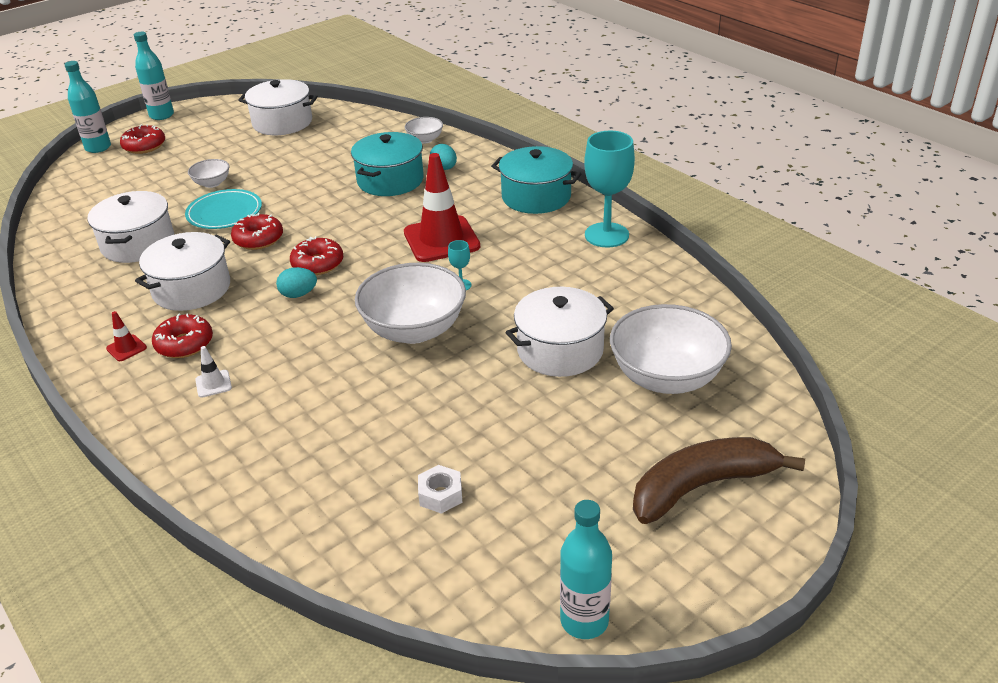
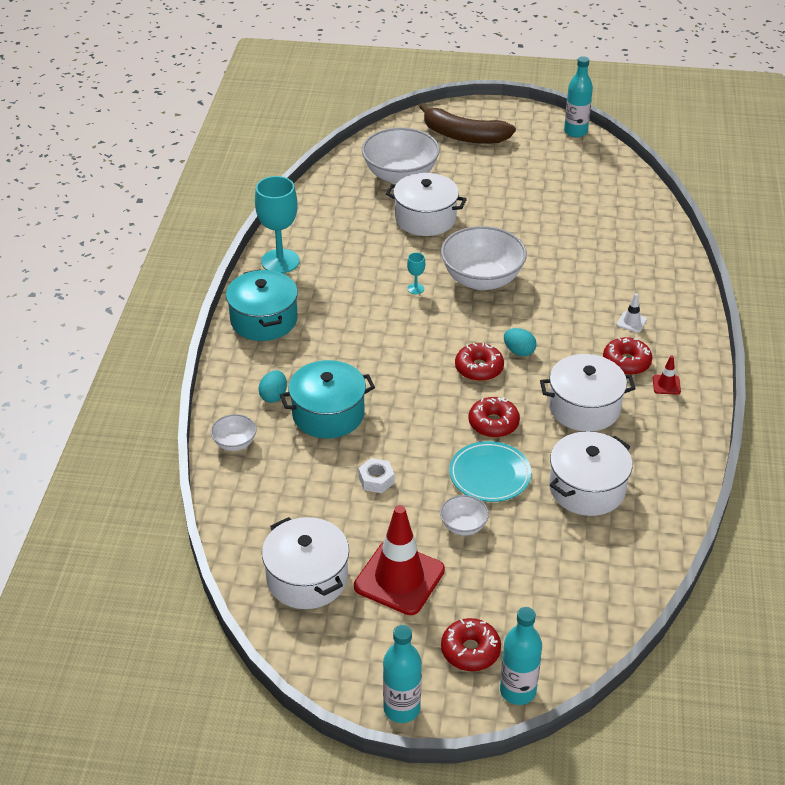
camera: 135 degrees left, 5 degrees up
(440, 495) = (575, 198): white nut -> white nut (376, 480)
(441, 239) = (376, 330): red traffic cone -> red traffic cone (399, 578)

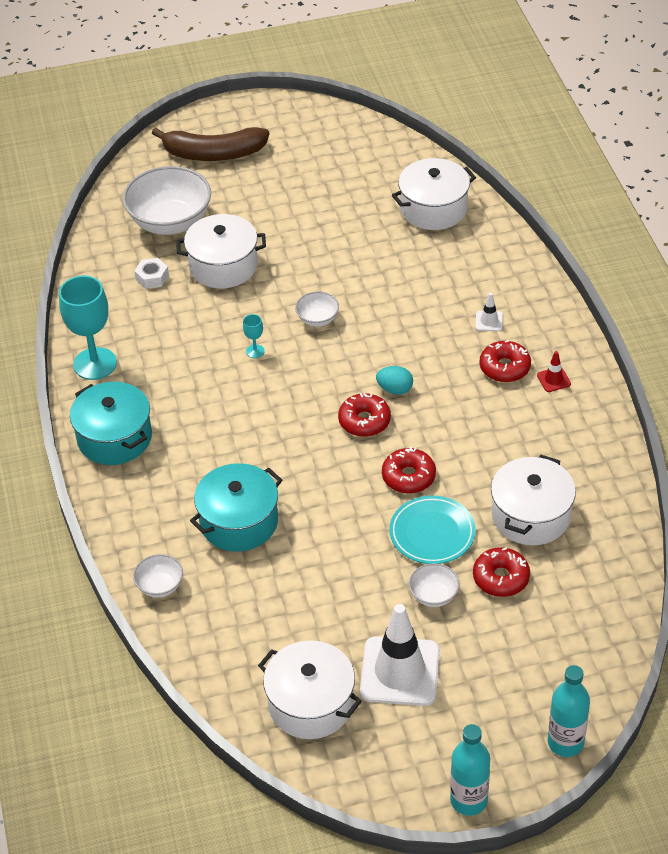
camera: 20 degrees left, 5 degrees up
(273, 396) = (172, 520): turquoise egg -> none
(376, 480) = (324, 577): white nut -> white nut (152, 277)
(399, 578) = (400, 671): red traffic cone -> white traffic cone
(470, 651) = (503, 719): red donut -> red donut (501, 578)
(482, 279) = (317, 319): white bowl -> white bowl, size x0.47
(575, 132) = (328, 115): turquoise bottle -> none
(584, 407) = (487, 430): white pot -> white pot (433, 208)

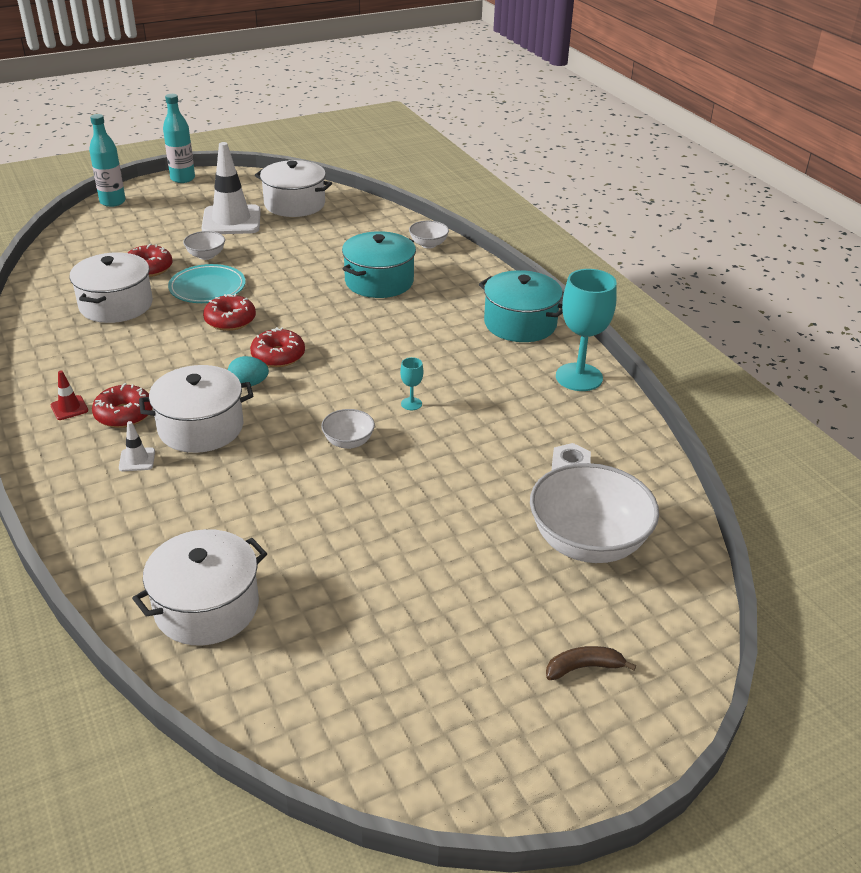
camera: 165 degrees right, 10 degrees down
(213, 154) = (584, 667): brown banana -> brown banana, size x0.46
(223, 266) = (487, 491): white pot -> white pot (201, 427)

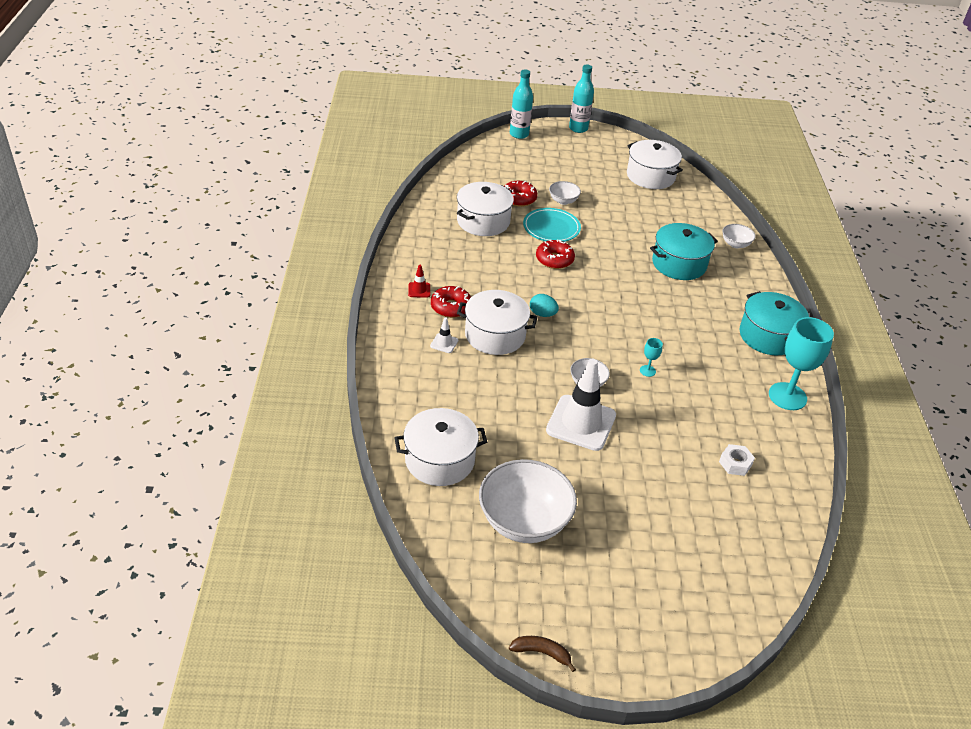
camera: 25 degrees right, 5 degrees up
(231, 220) = (596, 176): white traffic cone -> white traffic cone (581, 423)
(278, 356) = (573, 299): red donut -> none
(584, 667) = (656, 604): brown banana -> brown banana (542, 653)
(588, 542) = (713, 522): white bowl -> white bowl (524, 521)

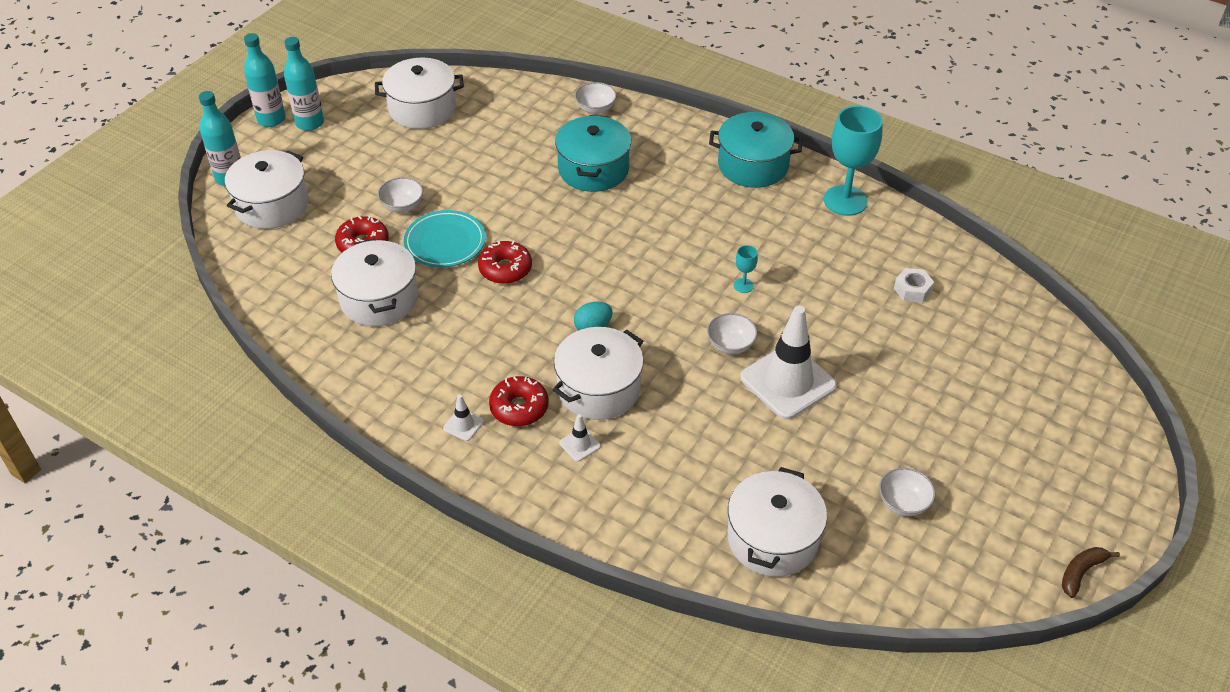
camera: 55 degrees left, 5 degrees up
(419, 290) = (463, 425): red traffic cone -> white traffic cone
(514, 156) = (272, 205): none -> white pot
(524, 521) = (903, 503): white bowl -> white bowl, size x0.47
(590, 142) = (310, 123): none -> turquoise bottle

